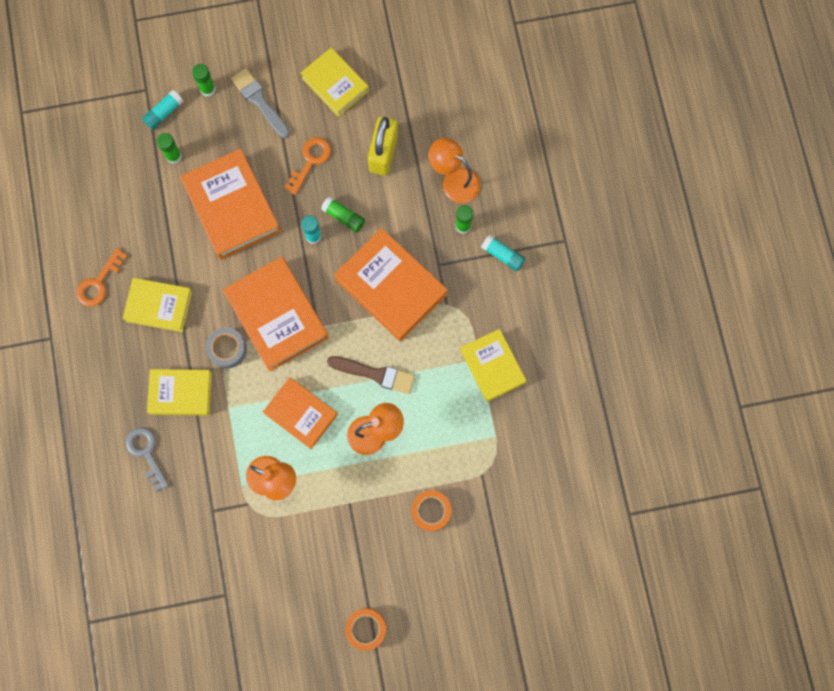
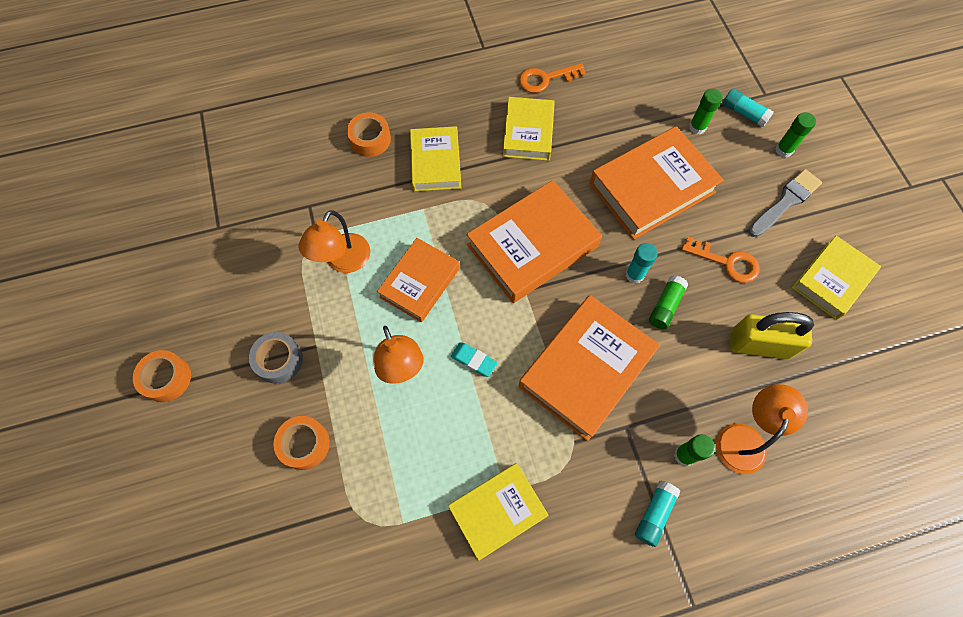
camera: 85 degrees right, 10 degrees down
(99, 283) = (545, 79): orange key -> orange key turned 45 degrees counterclockwise
(146, 453) = (370, 139): grey key -> orange tape
(227, 349) = (488, 201): grey tape -> grey tape (279, 360)
(375, 374) = (473, 360): brown brush -> turquoise eraser

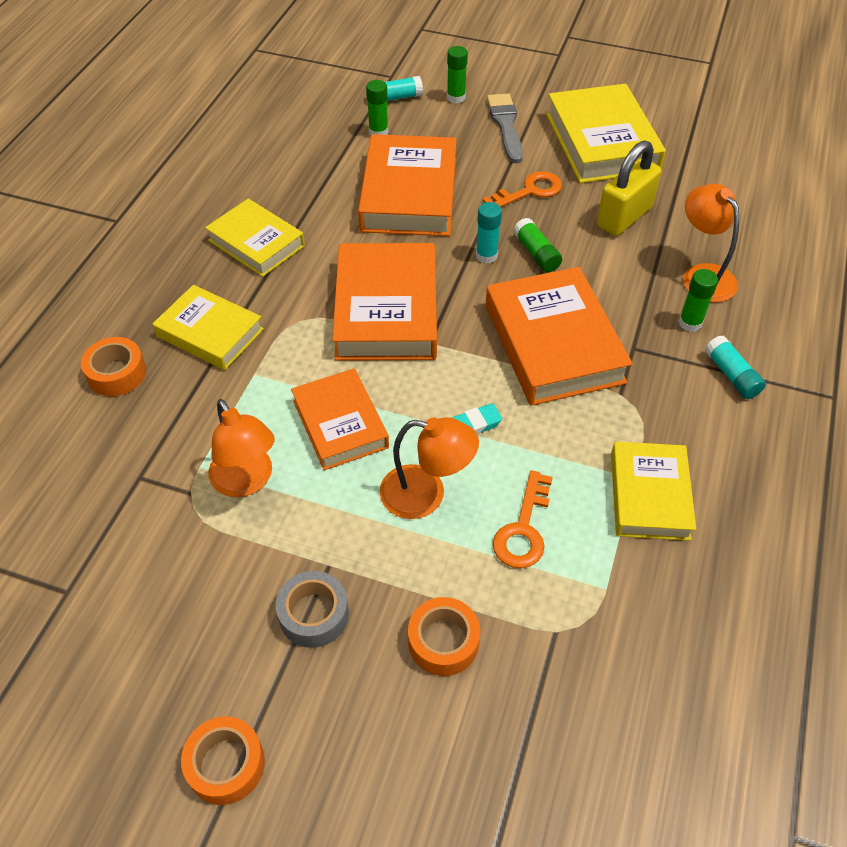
camera: 55 degrees left, 15 degrees down
(545, 79) = (210, 197): orange key -> orange key (523, 529)
(832, 280) = (602, 142): yellow book -> yellow book, size x1.57

